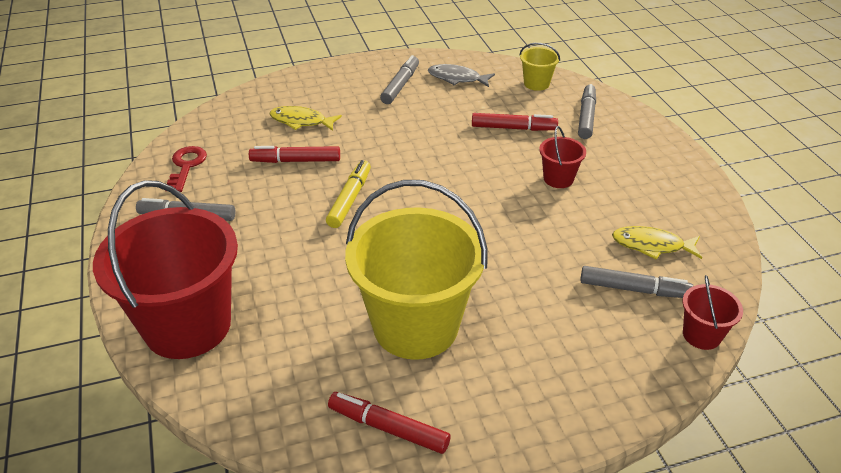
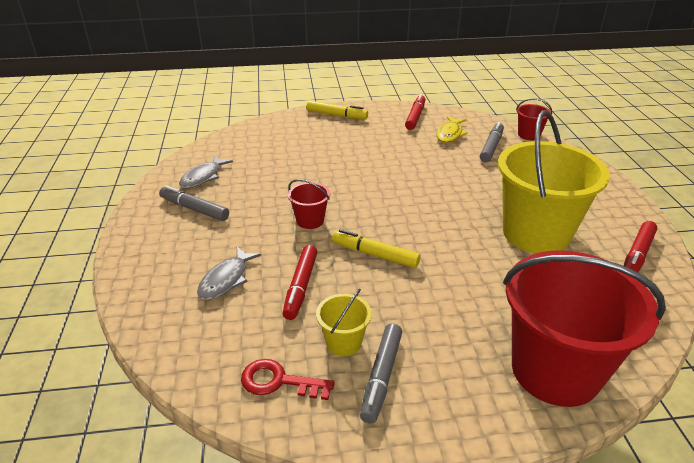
camera: 80 degrees left, 5 degrees down
(301, 121) = (226, 279): yellow fish -> grey fish
(513, 128) = (298, 161): red marker -> red marker (415, 117)
(536, 83) = (237, 142): yellow bucket -> yellow bucket (343, 342)
(558, 179) = (371, 153): red bucket -> red bucket (310, 220)
(586, 117) = (297, 130): grey marker -> none
(647, 140) = (336, 115): none -> yellow marker

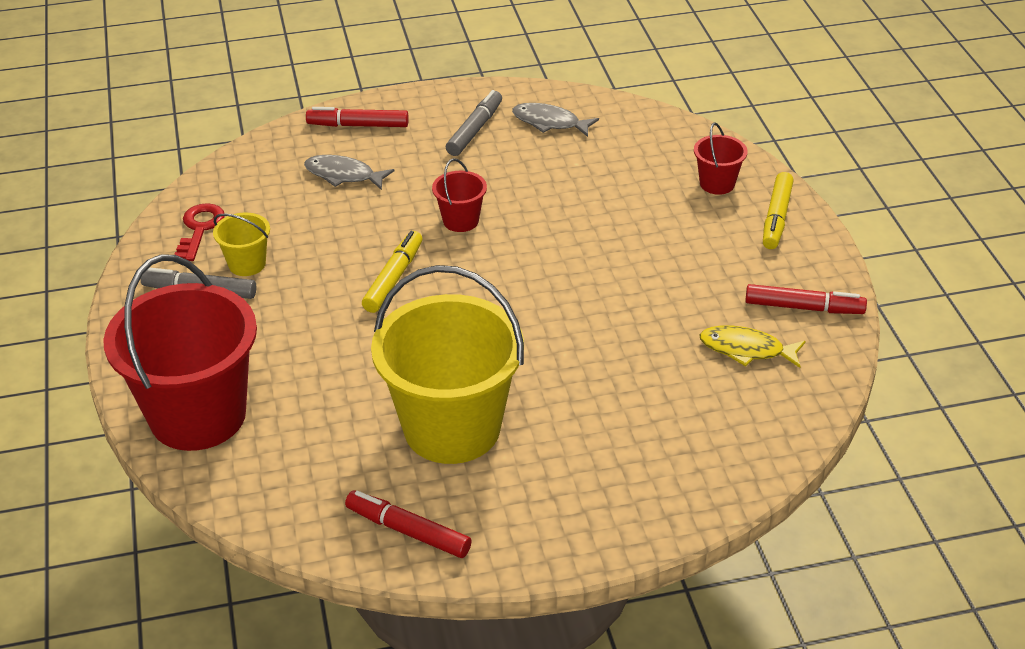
camera: 85 degrees right, 5 degrees up
(301, 286) = (333, 227): red marker -> red marker (358, 125)
(491, 147) = (711, 399): grey marker -> none
(529, 135) = (776, 453): red bucket -> red bucket (717, 184)

